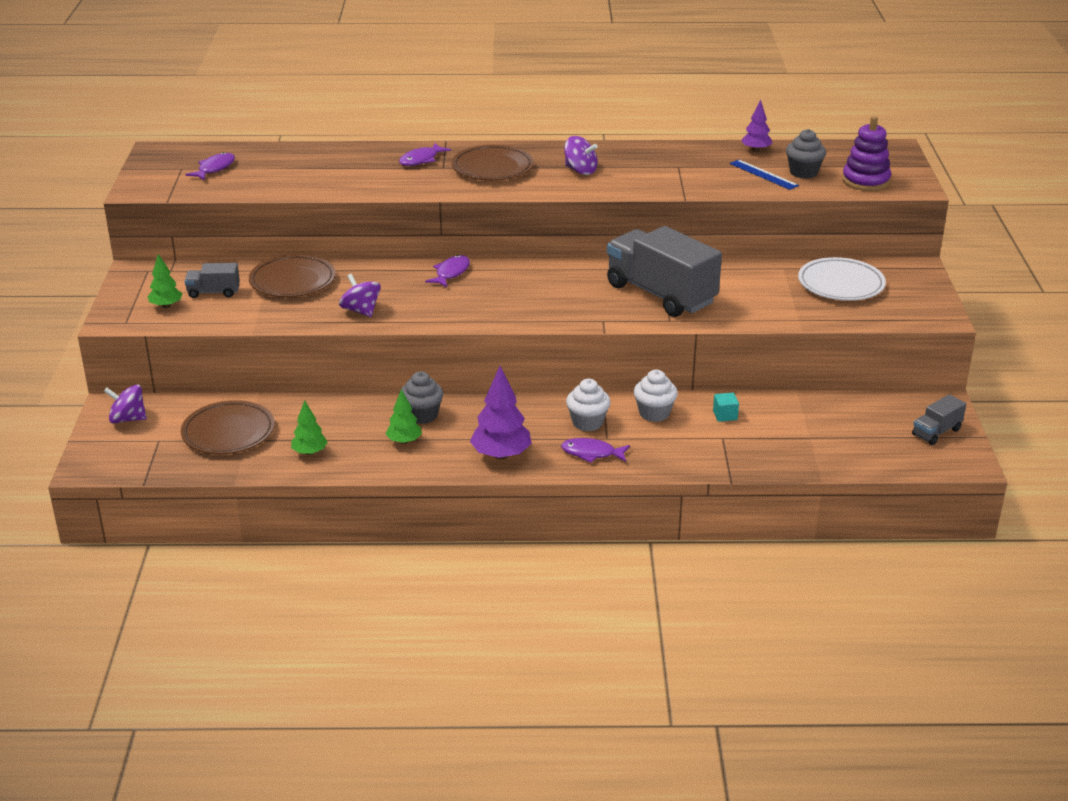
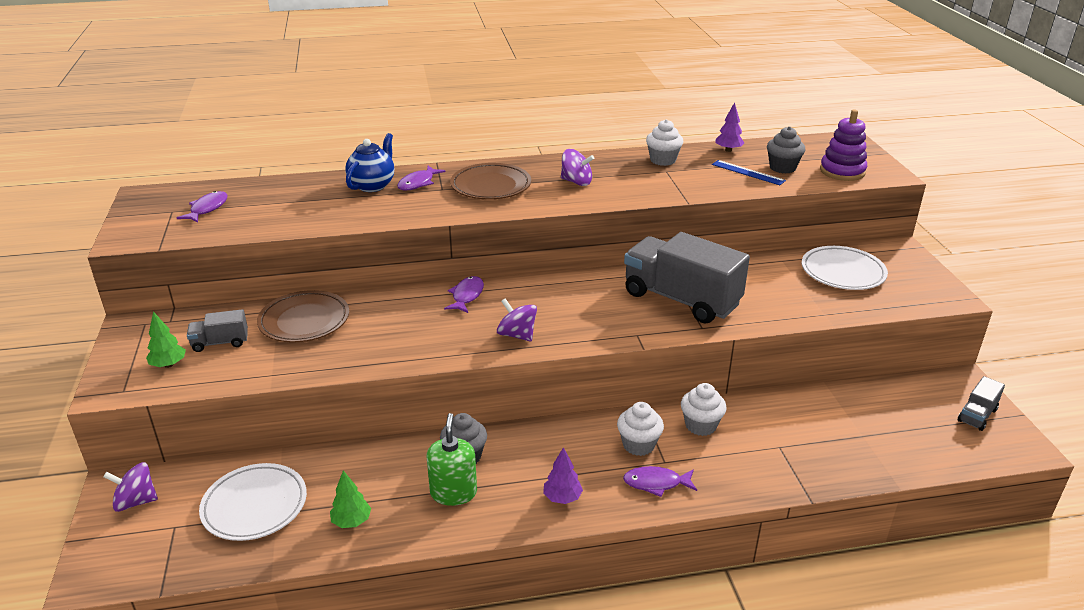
camera: 10 degrees left, 0 degrees up
(228, 432) = (255, 506): brown plate -> white plate
(361, 311) = (384, 349): purple spinning top -> purple spinning top (517, 335)
(376, 158) = (372, 185): none -> blue teapot
(404, 441) = (453, 493): green tree -> green soap dispenser
(501, 455) = (562, 498): purple tree -> purple tree, size x0.60
(680, 155) = (663, 160): none -> white cupcake
(725, 415) = (770, 419): turquoise cube -> none

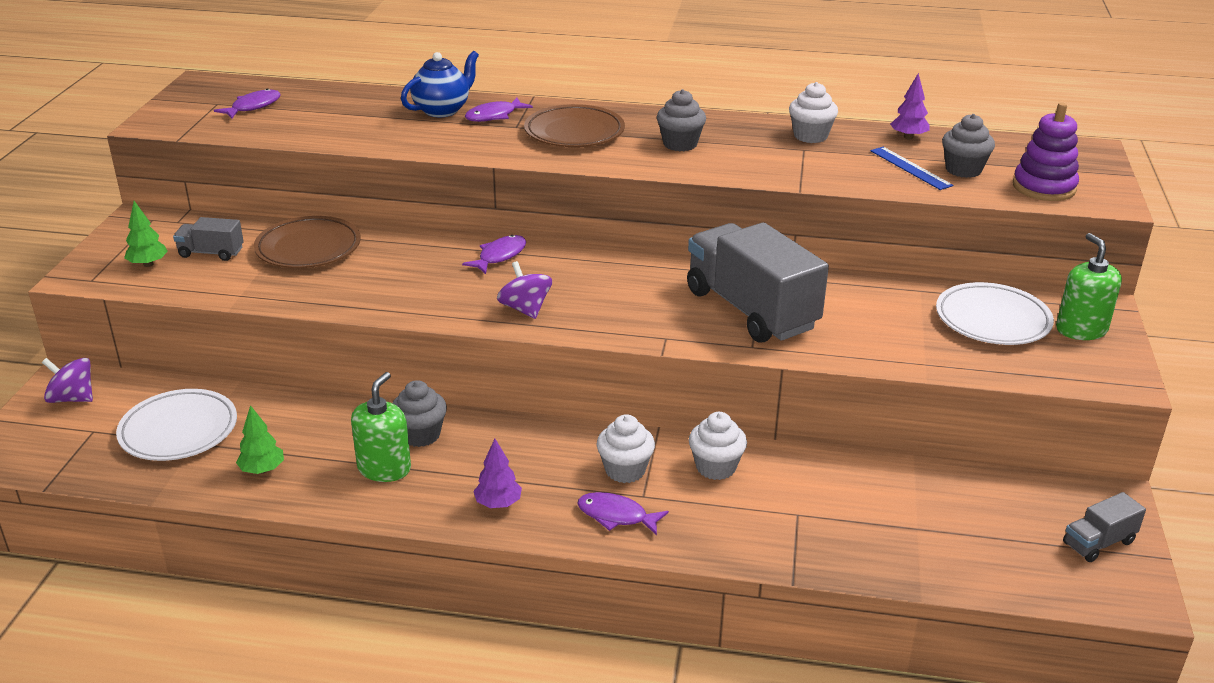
camera: 20 degrees right, 0 degrees up
(576, 182) = (680, 144): purple spinning top -> grey cupcake
(900, 267) = (1081, 329): none -> green soap dispenser

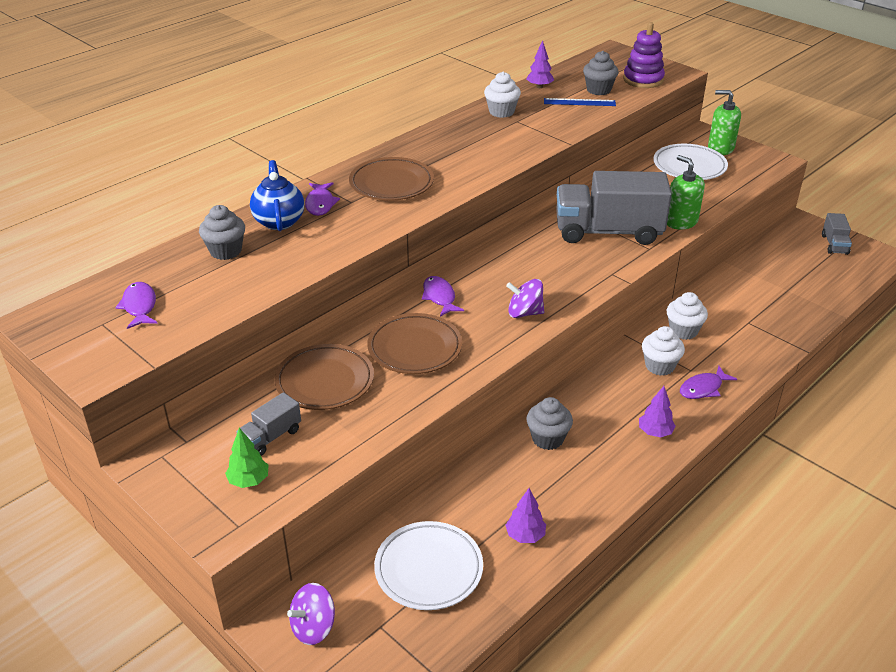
camera: 55 degrees left, 5 degrees up
(262, 470) = (525, 535): green tree -> purple tree
(384, 468) = (574, 471): green soap dispenser -> green soap dispenser (681, 222)
(401, 272) = (415, 348): none -> brown plate
(680, 144) = (459, 155): grey cupcake -> grey cupcake (225, 251)

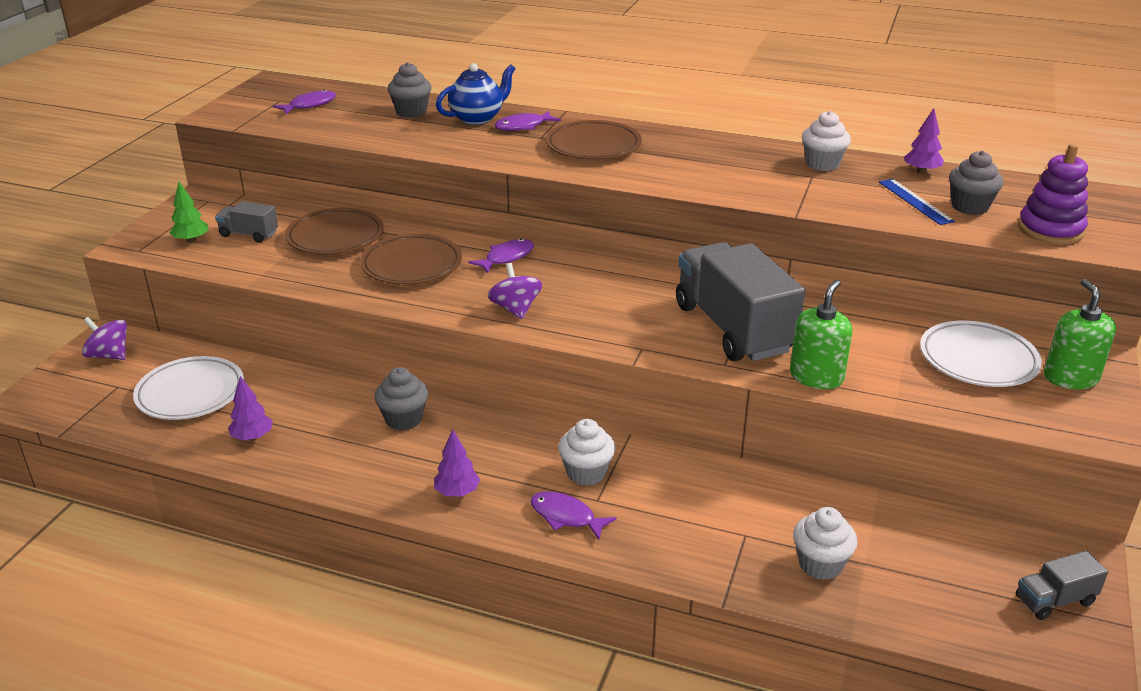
camera: 65 degrees right, 5 degrees down
(683, 331) = (675, 479): white cupcake -> white cupcake (820, 564)

